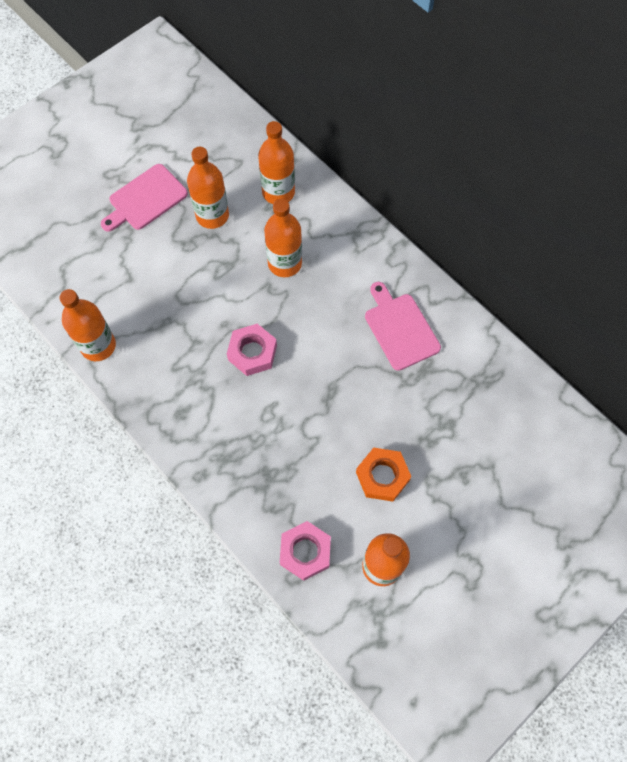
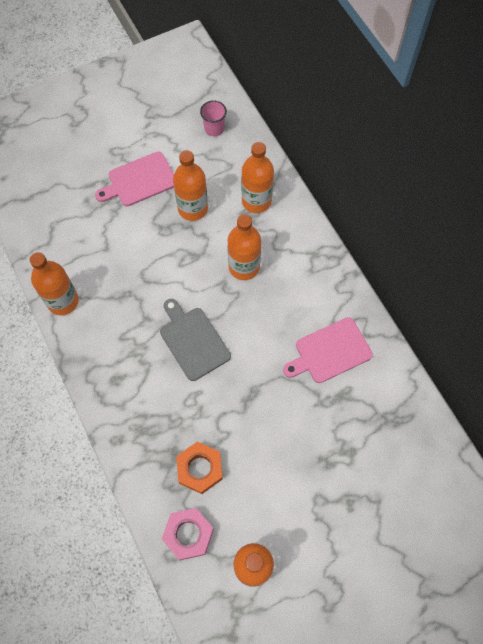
camera: 15 degrees right, 0 degrees up
(211, 127) = (214, 128): none -> pink cup
(252, 352) = (193, 341): pink nut -> grey cutting board
(382, 476) = (276, 484): orange nut -> orange nut (200, 469)
(400, 328) = (330, 352): pink cutting board -> pink cutting board turned 105 degrees counterclockwise

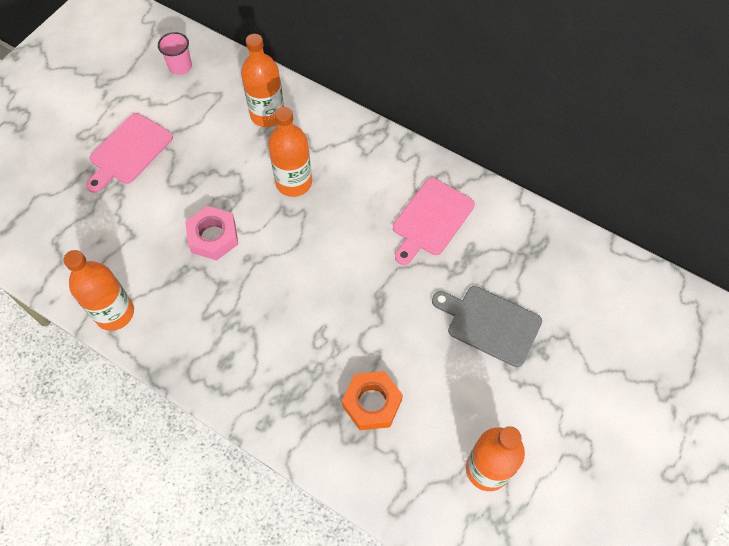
camera: 30 degrees left, 5 degrees down
(188, 534) = (401, 476): pink nut -> pink nut (213, 237)
(193, 208) = (205, 152): orange bottle -> none
(193, 341) = (285, 280): grey cutting board -> grey cutting board (490, 324)

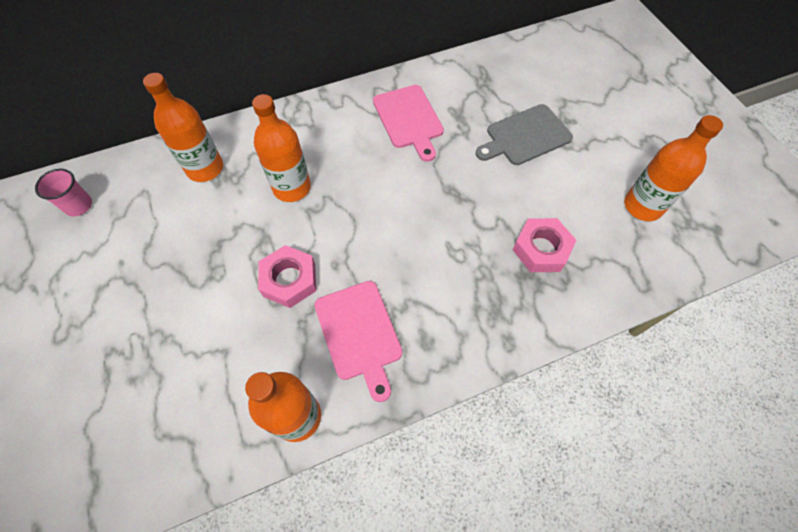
camera: 55 degrees left, 0 degrees up
(129, 151) = (125, 302): pink cutting board -> pink cutting board (359, 333)
(372, 403) = (541, 249): orange nut -> pink nut

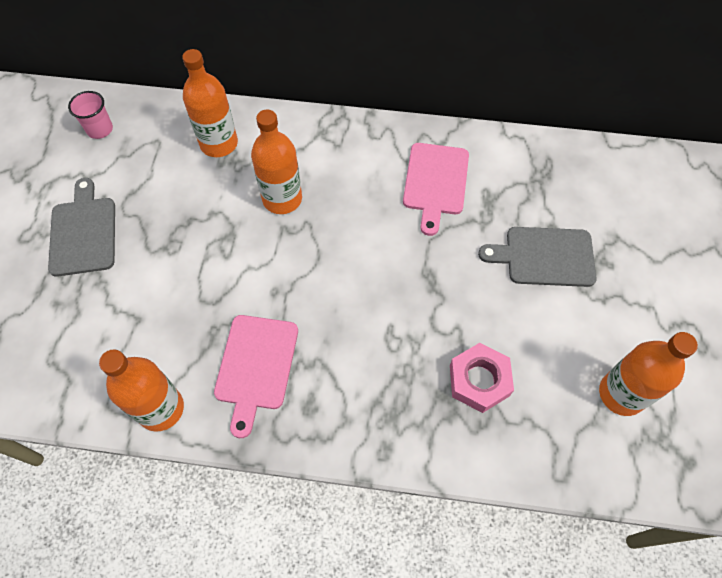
camera: 30 degrees right, 0 degrees up
(119, 303) = (83, 232): none -> grey cutting board
(289, 280) = (227, 285): pink nut -> none

